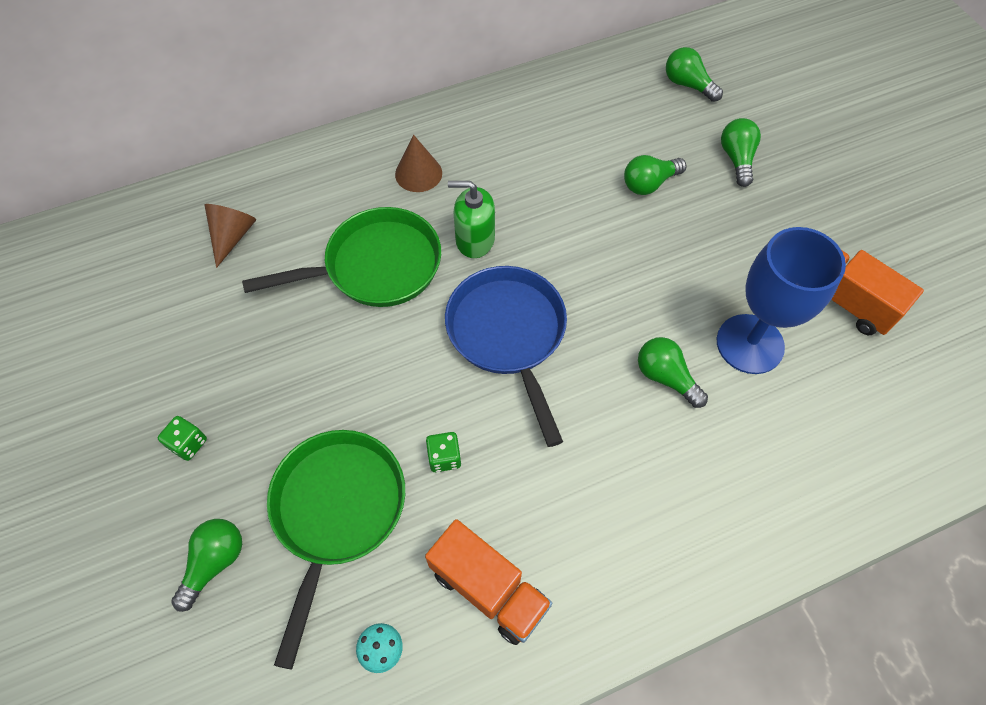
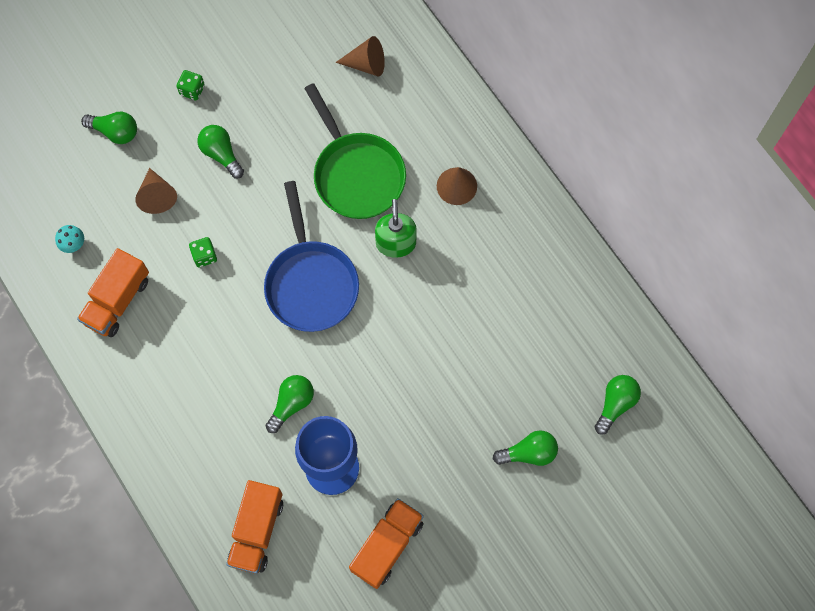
camera: 80 degrees right, 10 degrees up
(337, 511) = (157, 196): green pan -> brown cone
(508, 335) = (311, 283): blue pan -> blue pan turned 105 degrees clockwise
(649, 184) = (483, 377): green light bulb -> green light bulb (221, 154)
(832, 439) = (257, 531): none -> orange truck

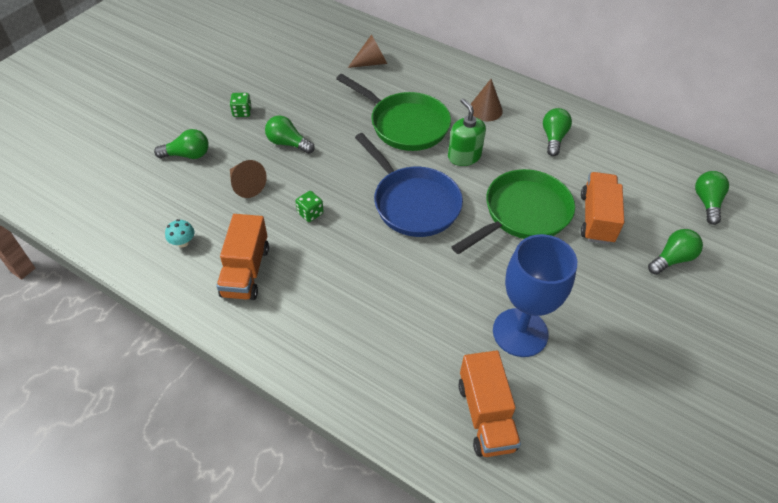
camera: 25 degrees left, 20 degrees down
(291, 404) = (451, 295): green light bulb -> green light bulb (553, 138)
(387, 546) = (613, 378): orange truck -> orange truck (596, 218)
(413, 340) = (522, 214): none -> green pan

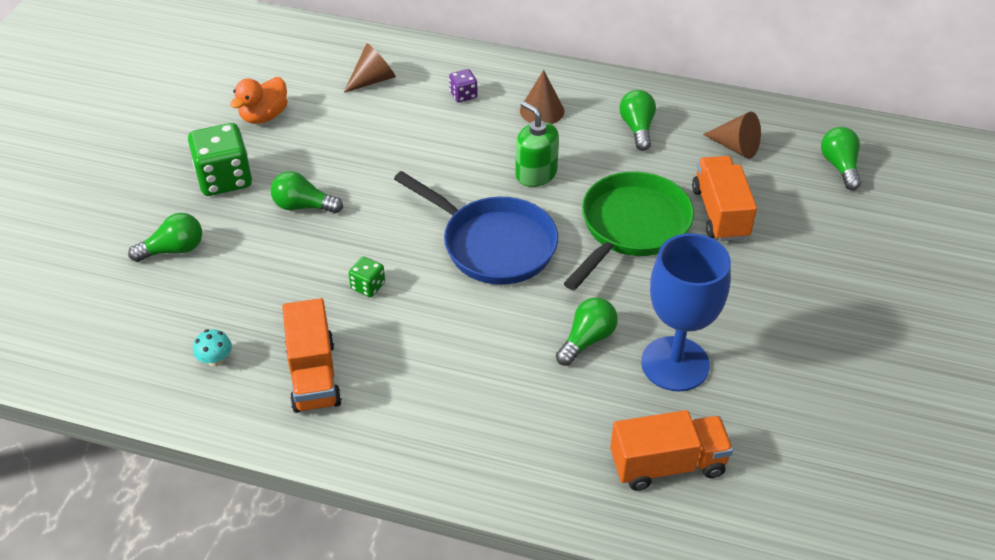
camera: 15 degrees left, 5 degrees down
(242, 112) = (224, 179): green dice -> green dice, size x2.03
(246, 185) = (269, 271): brown cone -> brown cone (735, 147)
(286, 73) = (264, 116): none -> orange duck
(405, 125) = (447, 150): green pan -> none
(432, 86) = (463, 95): none -> purple dice
(485, 415) = (667, 464): orange truck -> orange truck turned 75 degrees counterclockwise
(672, 259) = (820, 240): green light bulb -> green light bulb (587, 340)

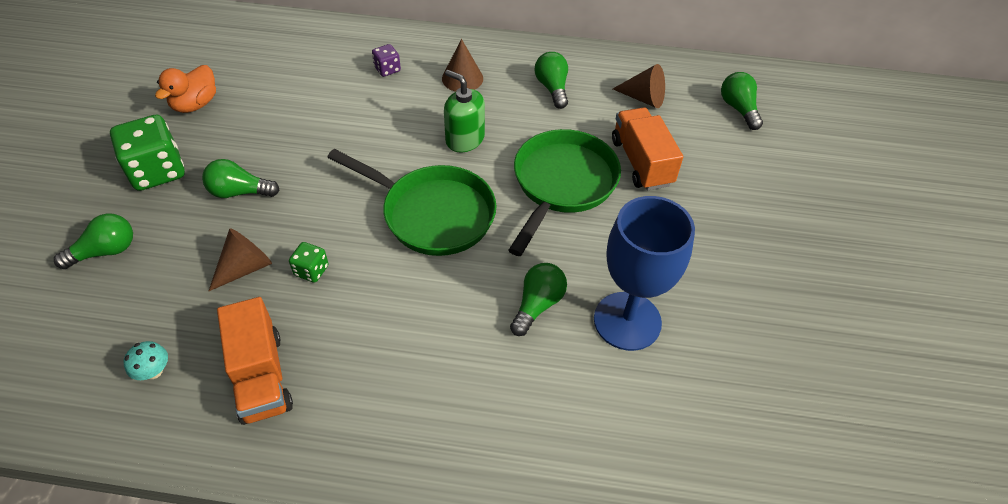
camera: 10 degrees left, 5 degrees up
(373, 80) = (300, 61): brown cone -> brown cone (245, 268)
(493, 244) = (432, 214): blue pan -> green pan
(667, 464) = (639, 434): orange truck -> none

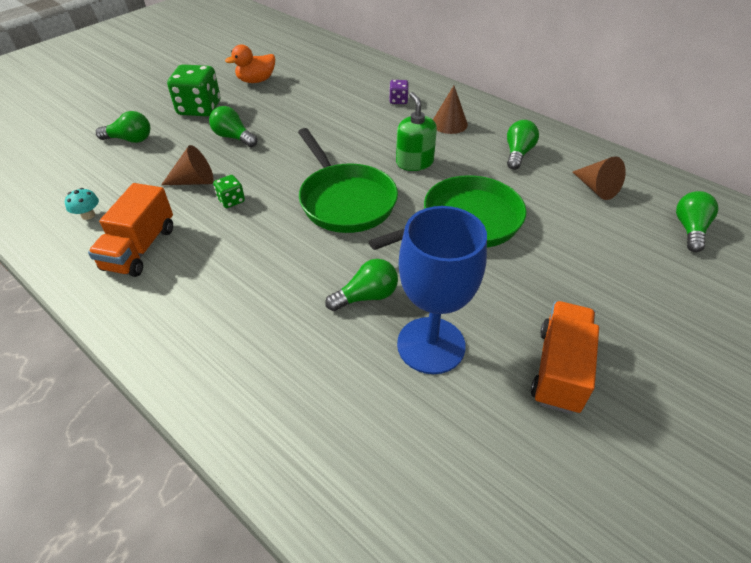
camera: 35 degrees right, 5 degrees down
(641, 162) = (552, 234): orange truck -> orange truck (559, 369)

